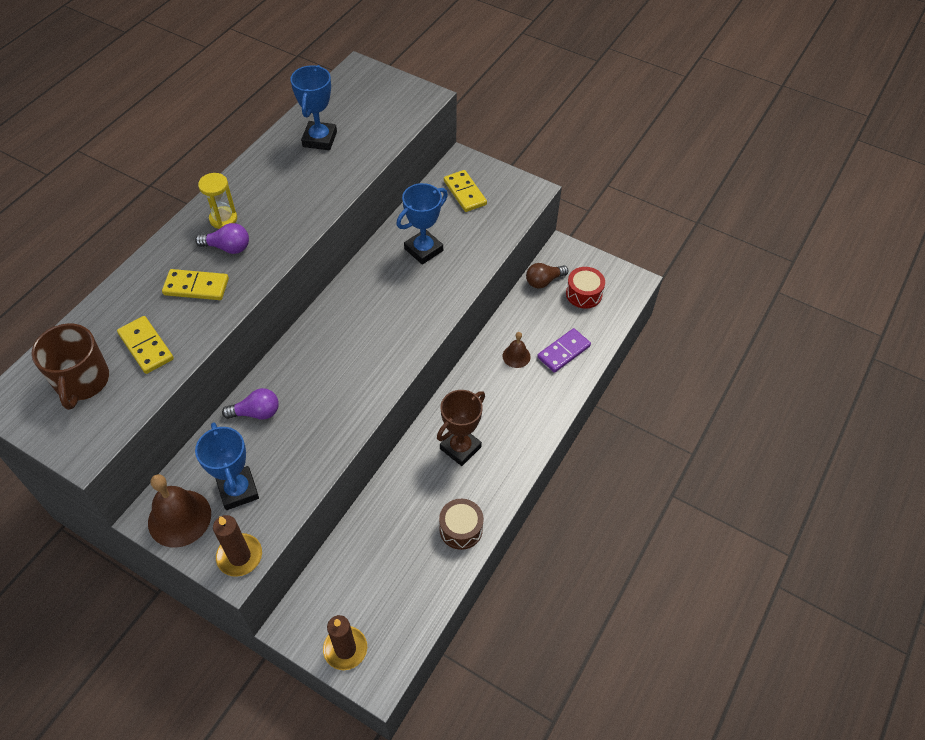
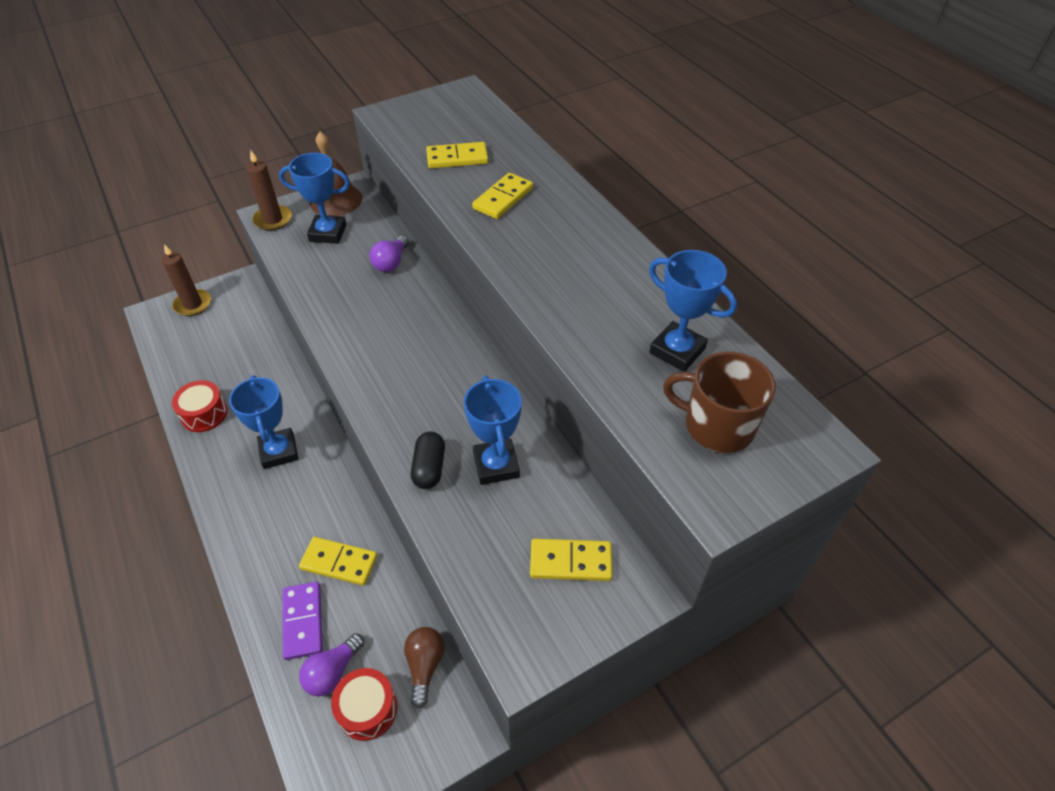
camera: 120 degrees right, 5 degrees down
(82, 381) = (451, 123): brown mug -> brown mug (717, 426)
(223, 219) = (585, 236): yellow hourglass -> none
(228, 247) = (540, 229): purple light bulb -> purple light bulb (332, 672)
(448, 281) = (429, 468): none -> black capsule
(460, 448) = (279, 451): brown trophy -> blue trophy
(461, 529) = (204, 414): brown drum -> red drum
(516, 356) = (339, 563): brown bell -> yellow domino

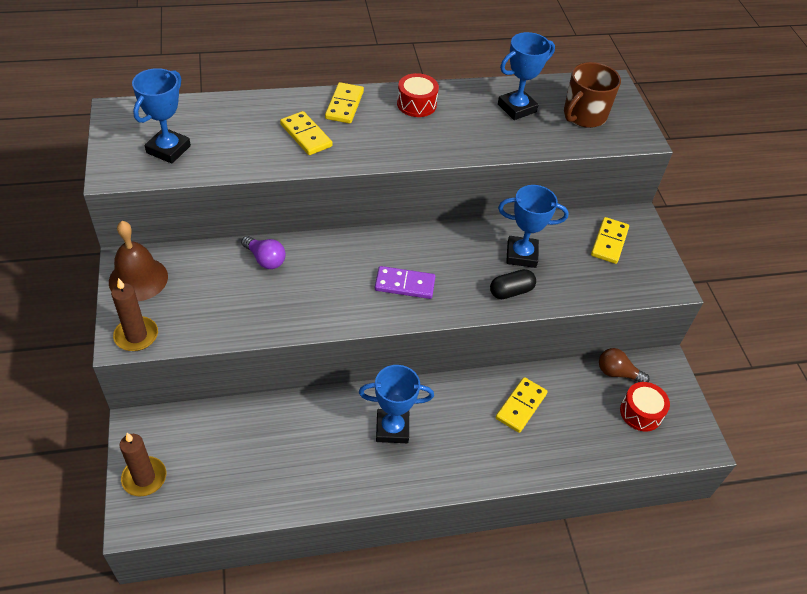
camera: 75 degrees left, 0 degrees up
(204, 414) = (318, 484): red drum -> red drum (416, 104)
(303, 621) = (565, 439): purple domino -> purple domino (405, 284)
(328, 233) = (190, 295): blue trophy -> blue trophy (168, 149)
(332, 672) = (609, 428): purple light bulb -> none
(429, 468) = (511, 291): black capsule -> black capsule turned 45 degrees counterclockwise
(457, 158) = (228, 145): yellow domino -> yellow domino (344, 105)

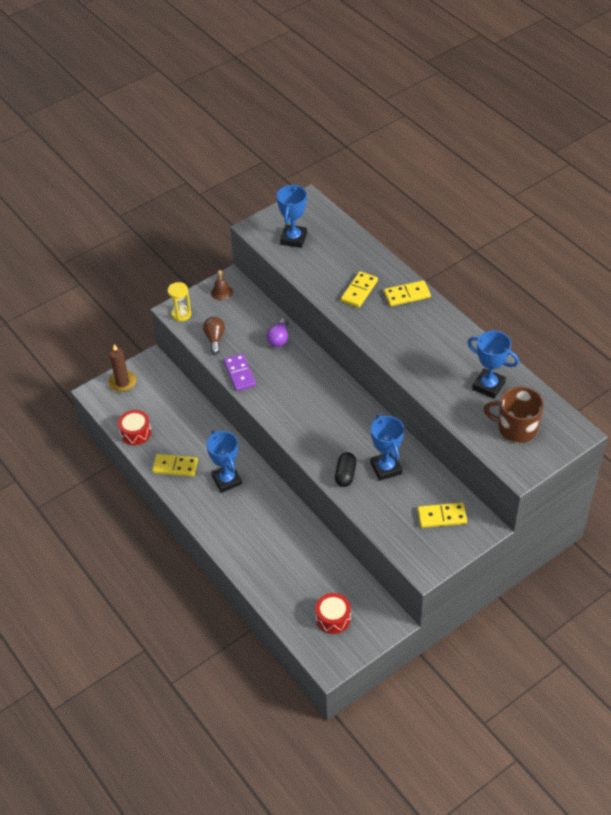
camera: 70 degrees right, 0 degrees up
(136, 336) = (181, 314): brown candle -> yellow hourglass
(138, 279) = (221, 292): brown bell -> brown bell, size x0.56
(168, 149) = (293, 239): blue trophy -> blue trophy turned 75 degrees counterclockwise
(405, 284) = (309, 415): purple domino -> purple domino (239, 374)
(416, 104) = (442, 330): red drum -> red drum (135, 432)
(511, 291) = (345, 474): black capsule -> black capsule turned 60 degrees clockwise
(521, 406) = (290, 543): yellow domino -> yellow domino (175, 466)
(617, 373) = (360, 592): brown light bulb -> brown light bulb (215, 339)

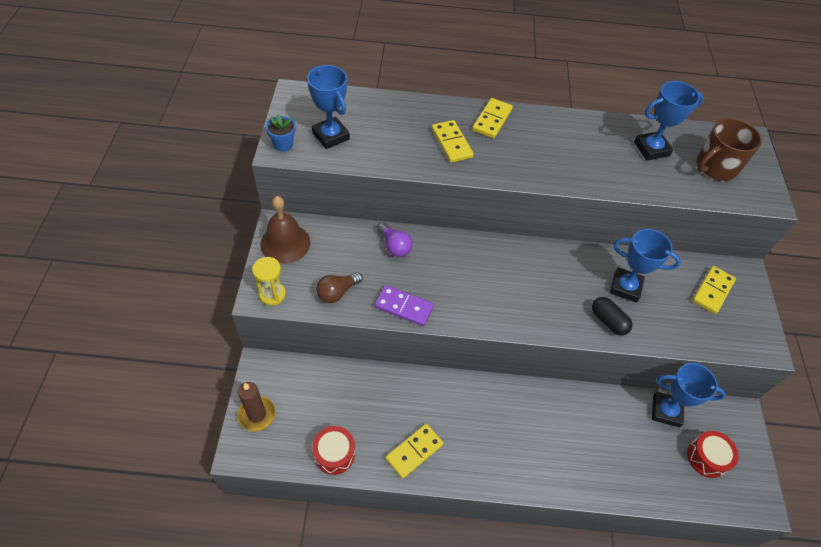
camera: 55 degrees left, 5 degrees up
(215, 339) = (337, 292): brown light bulb -> brown light bulb turned 75 degrees counterclockwise
(221, 292) = (285, 243): brown bell -> brown bell, size x1.79
(227, 480) = (473, 419): blue trophy -> blue trophy (666, 411)
(261, 226) = (283, 144): none -> blue flower pot

